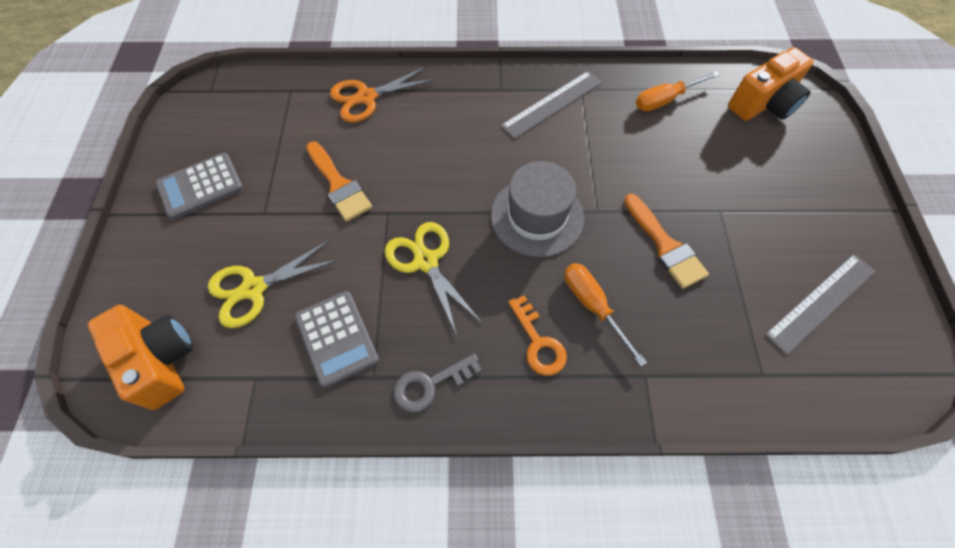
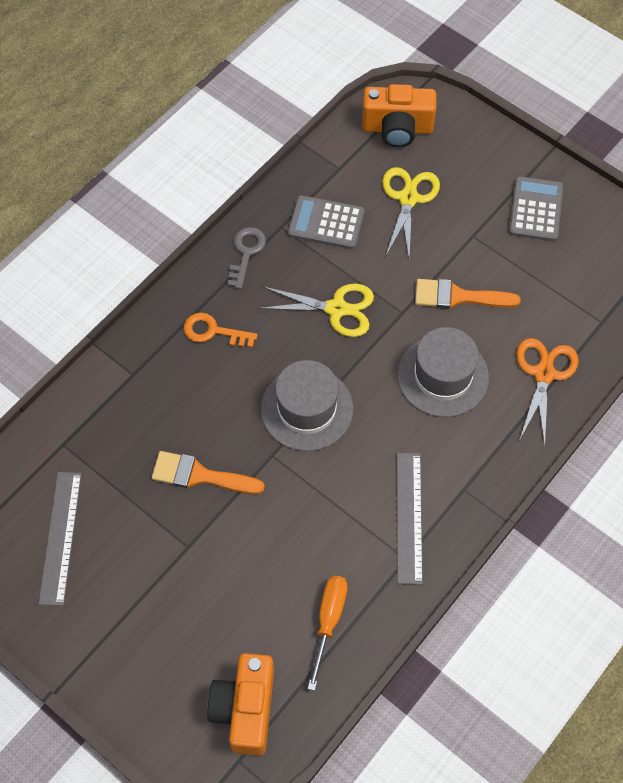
camera: 130 degrees right, 0 degrees up
(423, 151) = (442, 376): none -> grey hat
(592, 306) = (205, 385): orange screwdriver -> none

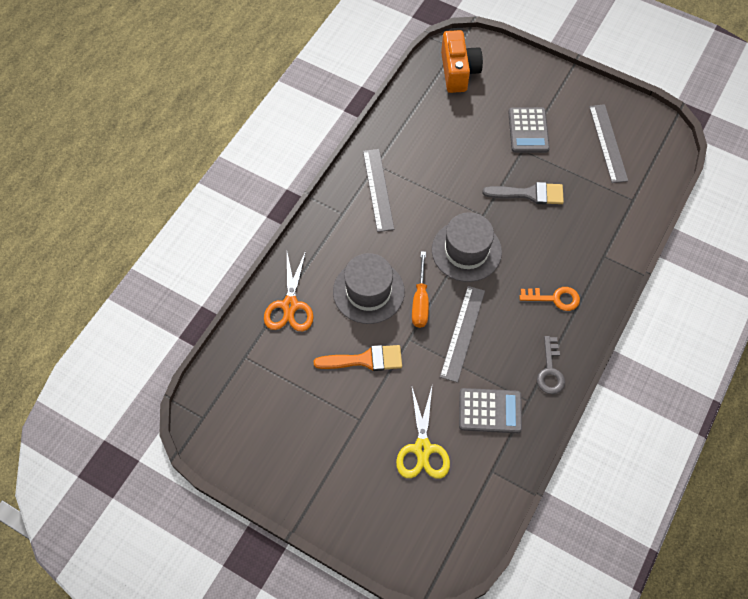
camera: 170 degrees right, 0 degrees up
(200, 475) = (529, 194): orange brush -> grey brush
(328, 621) = (419, 122): orange screwdriver -> orange screwdriver (420, 301)
(336, 309) = (462, 333): yellow scissors -> grey ruler
(397, 128) = (447, 527): orange camera -> none
(536, 209) = (306, 456): grey calculator -> grey calculator (528, 130)

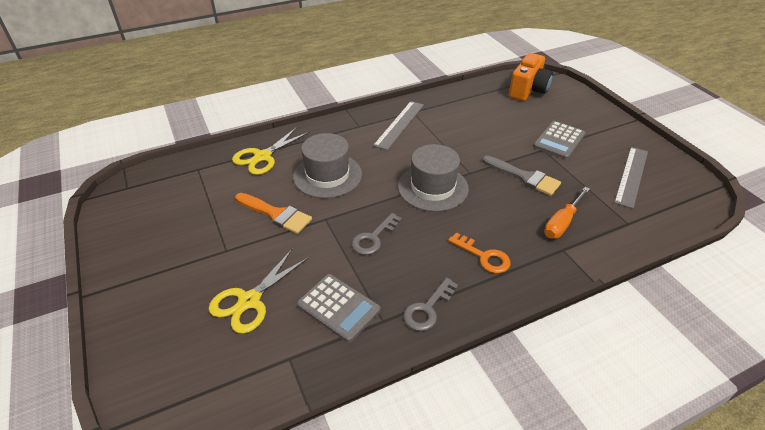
camera: 35 degrees right, 20 degrees down
(290, 305) = (263, 157): orange scissors -> yellow scissors
(420, 301) = (360, 200): orange screwdriver -> orange screwdriver (562, 223)
(462, 333) = (373, 238): grey ruler -> grey key

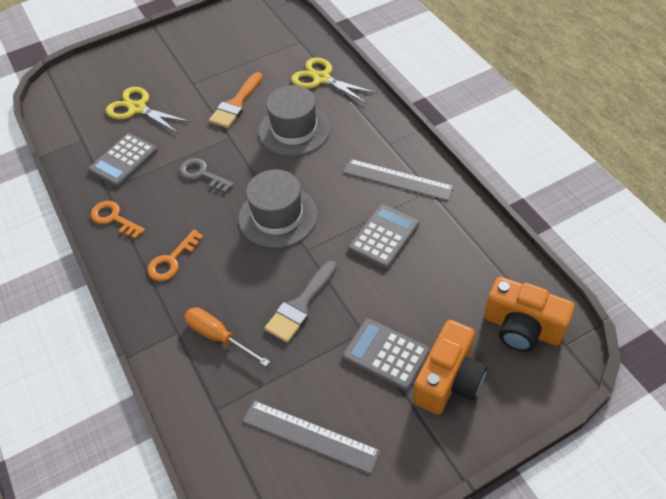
camera: 90 degrees right, 10 degrees up
(428, 309) = (114, 218): grey key -> orange key
(456, 134) = (384, 237): none -> grey calculator
(572, 118) = (448, 380): none -> orange camera

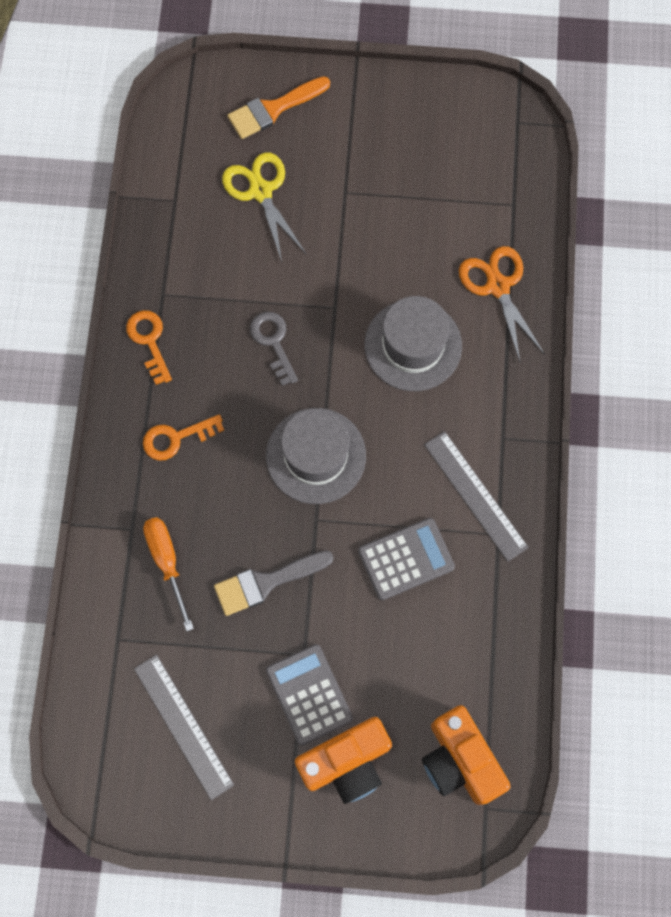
camera: 30 degrees right, 20 degrees up
(123, 160) = (202, 263): grey calculator -> none
(236, 104) = (373, 260): orange brush -> orange brush (273, 109)
(321, 79) = (497, 286): yellow scissors -> orange scissors

